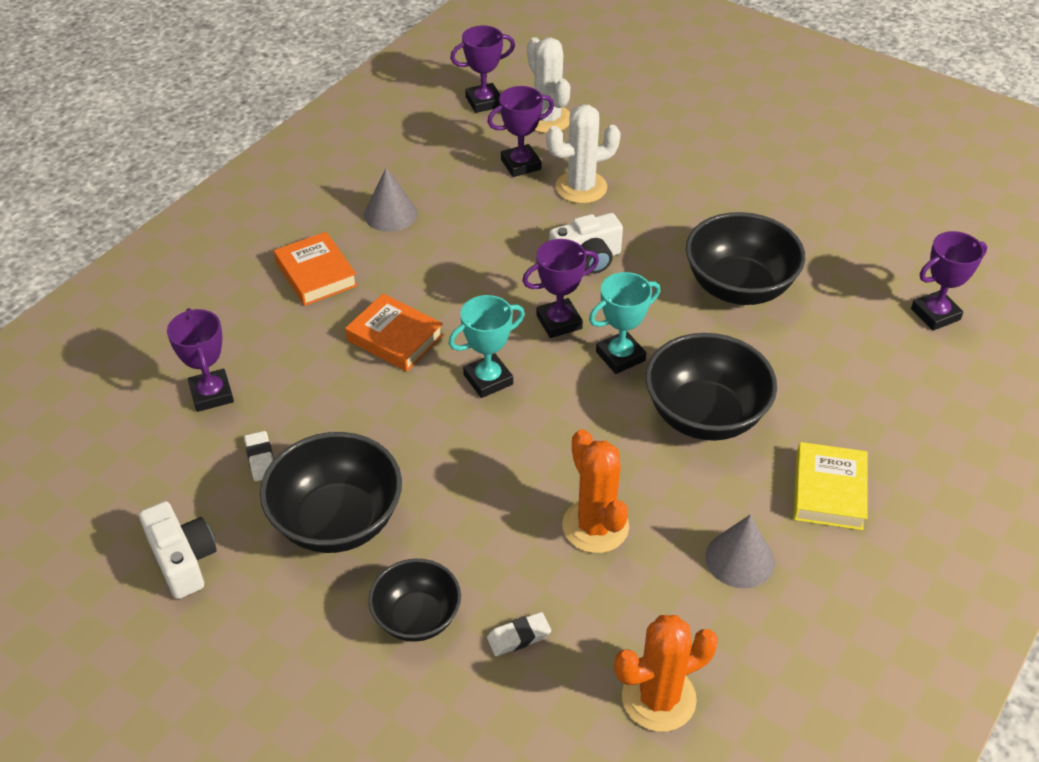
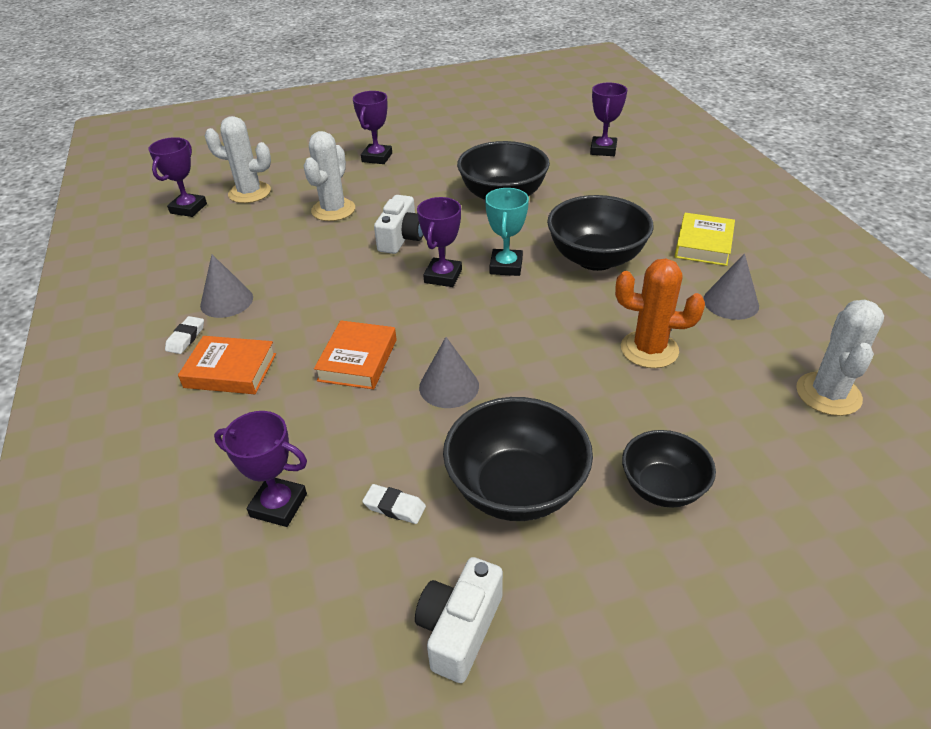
camera: 50 degrees left, 5 degrees down
(183, 560) = (460, 629): white camera -> white camera turned 75 degrees counterclockwise
(395, 338) = (357, 360): orange book -> orange book turned 60 degrees counterclockwise
(416, 413) = (449, 386): none -> grey cone
(488, 379) = (458, 333): turquoise trophy -> none
(519, 637) = (724, 437): white eraser -> white eraser (186, 338)
(521, 164) = (273, 222): purple trophy -> purple trophy (377, 157)
(658, 698) = (828, 394): orange cactus -> white cactus
(829, 491) = (703, 244): yellow book -> yellow book turned 60 degrees clockwise

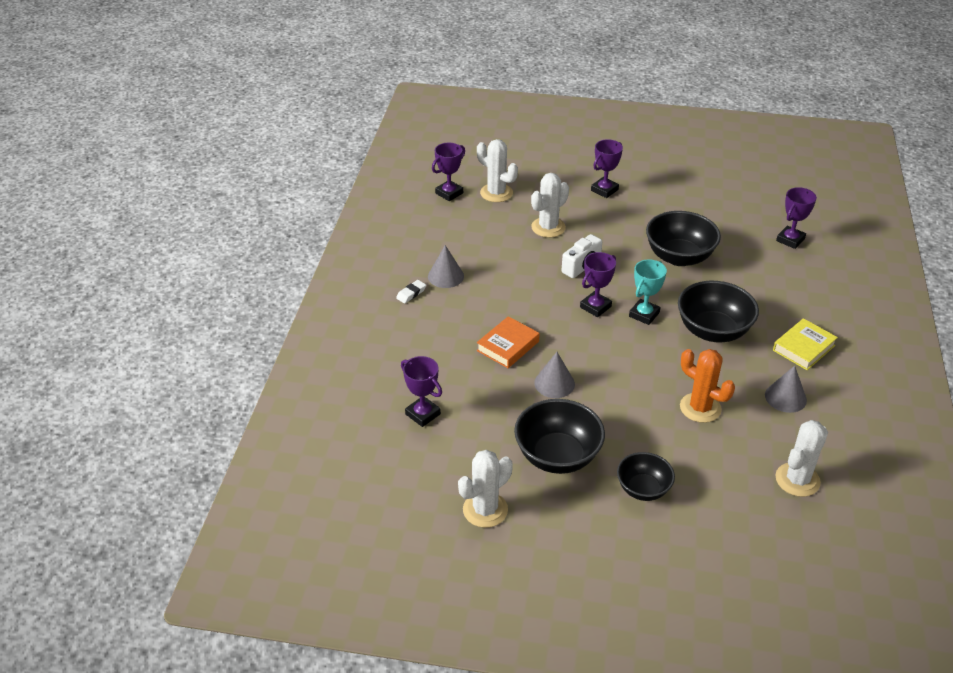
camera: 25 degrees right, 0 degrees up
(230, 370) = (429, 325): orange book -> none
(394, 507) = (484, 439): white eraser -> none
(460, 629) = (485, 510): white camera -> white cactus

